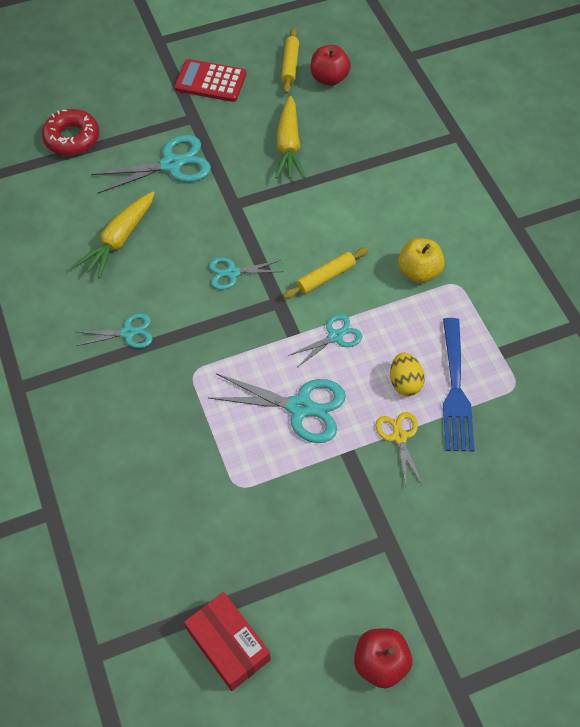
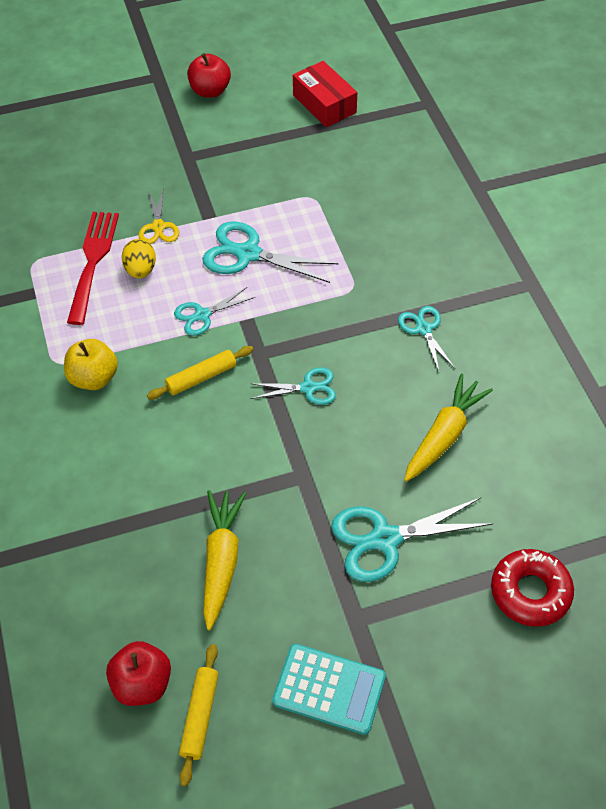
camera: 175 degrees left, 5 degrees down
(128, 333) = (423, 329): turquoise scissors -> turquoise scissors turned 75 degrees clockwise
(210, 81) = (329, 689): red calculator -> turquoise calculator
(455, 390) = (93, 261): blue fork -> red fork

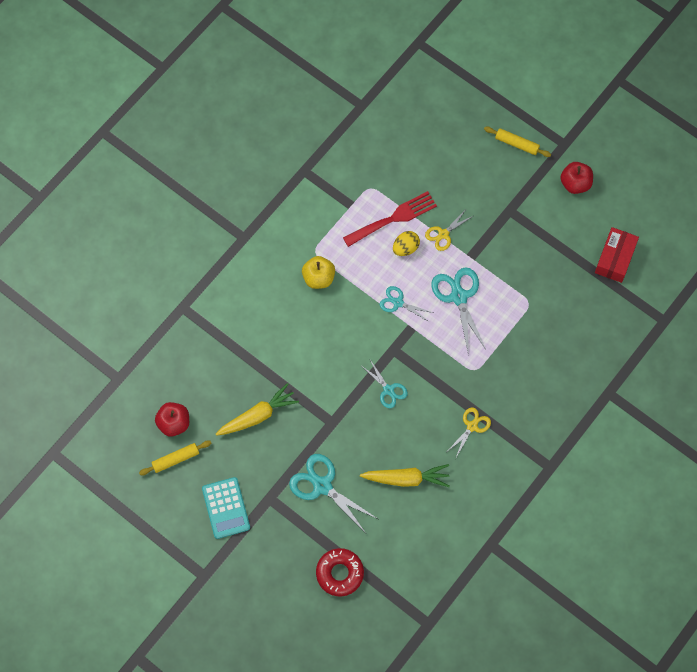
camera: 55 degrees right, 15 degrees up
(201, 377) = (357, 331): yellow rolling pin -> yellow rolling pin (516, 144)
(423, 329) = (472, 426): turquoise scissors -> yellow scissors

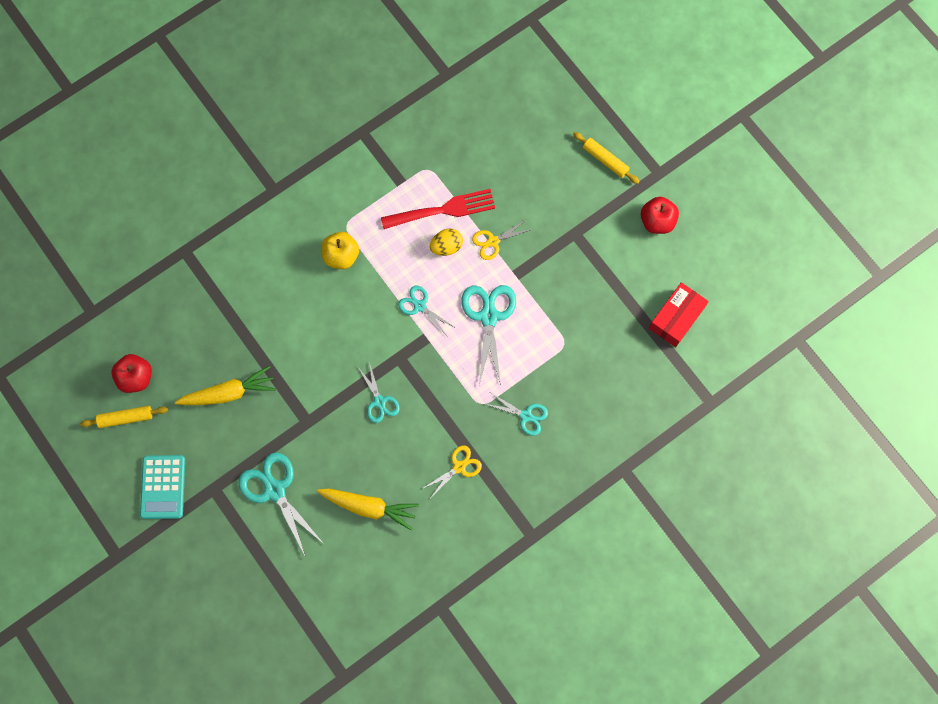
camera: 15 degrees right, 5 degrees up
(339, 573) = (264, 594): red donut -> none
(514, 370) = (526, 416): none -> turquoise scissors

